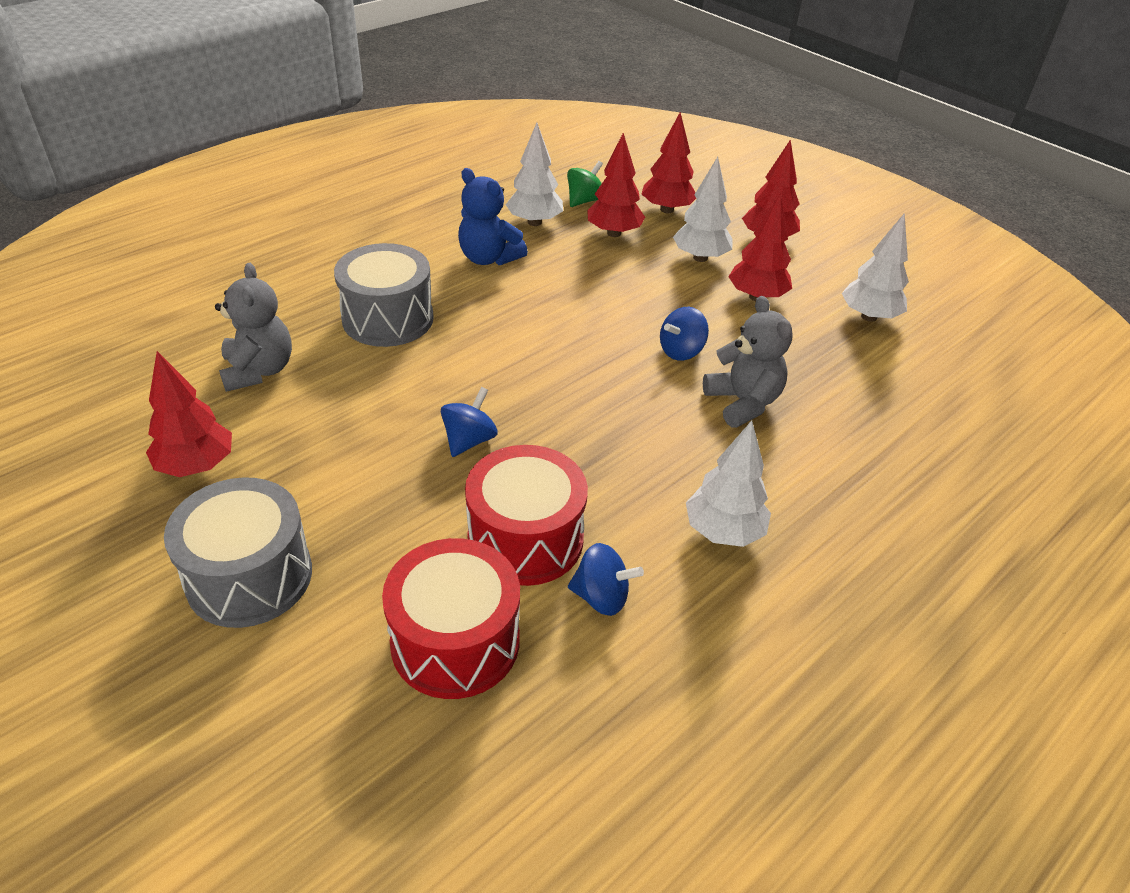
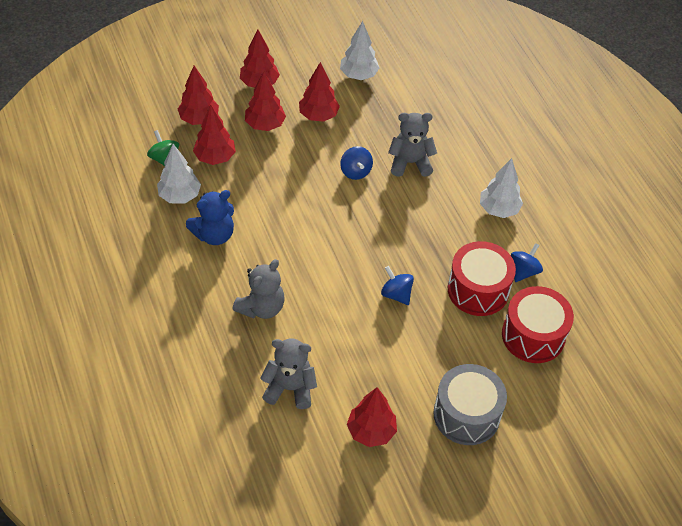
camera: 70 degrees left, 10 degrees up
(388, 318) = (261, 307): grey drum -> grey teddy bear
(700, 258) = (265, 125): white tree -> red tree

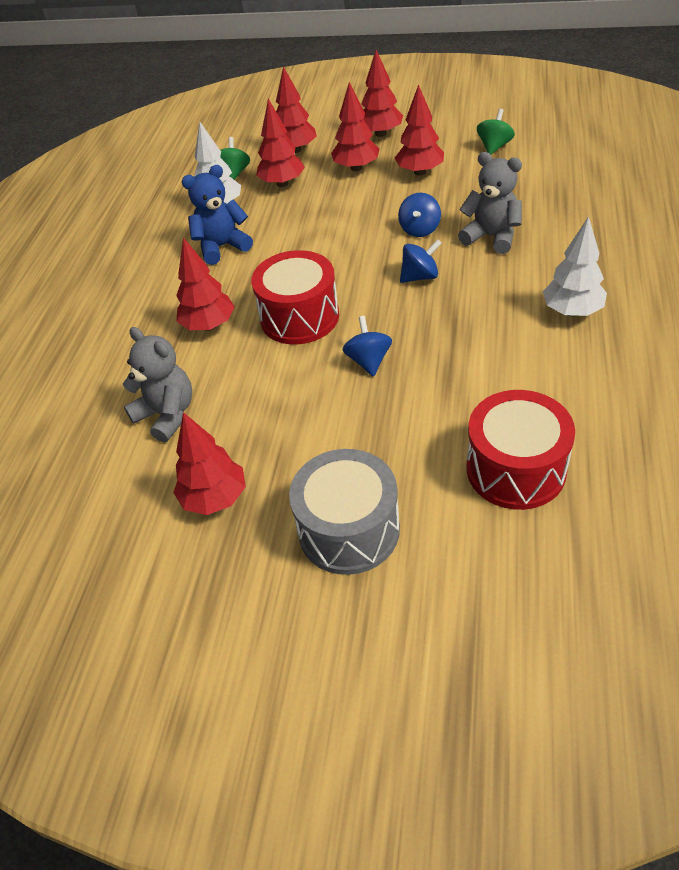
camera: 40 degrees right, 5 degrees down
(214, 235) = (222, 247): blue teddy bear -> blue teddy bear turned 150 degrees clockwise
(261, 307) = (209, 326): grey teddy bear -> red tree
(358, 75) = (494, 147): white tree -> green spinning top
(478, 290) = (477, 390): red drum -> red drum (299, 317)
(524, 271) = (557, 389): blue spinning top -> blue spinning top (420, 276)

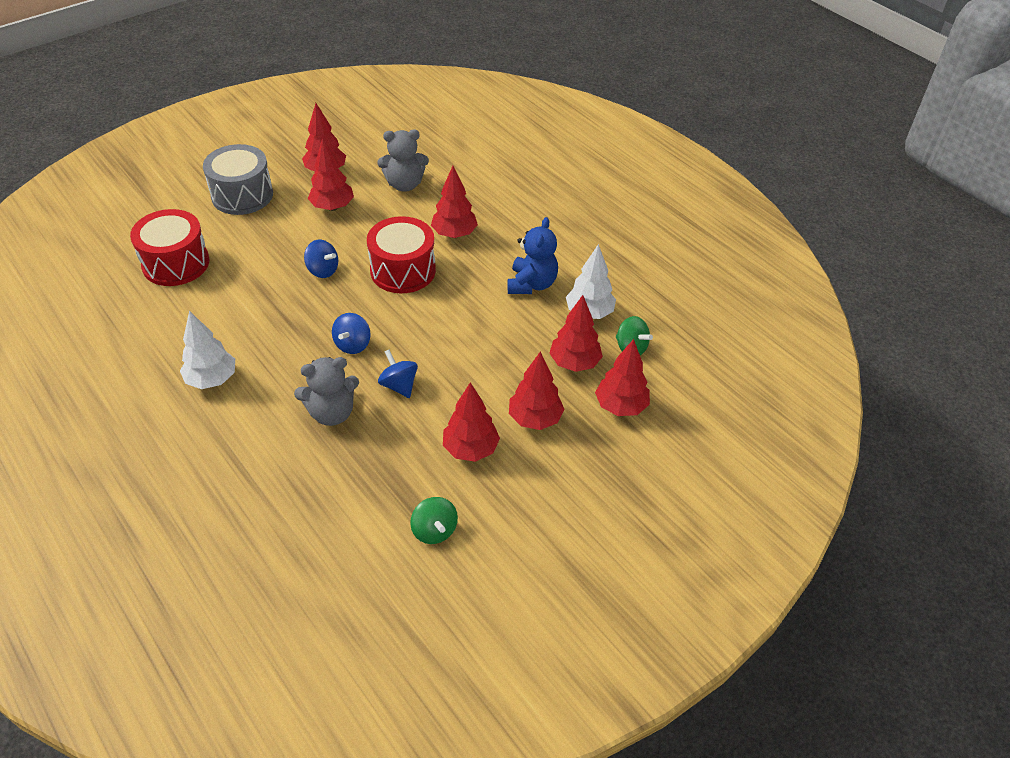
camera: 125 degrees right, 0 degrees up
(380, 134) = (570, 478): red tree -> red tree (332, 207)

